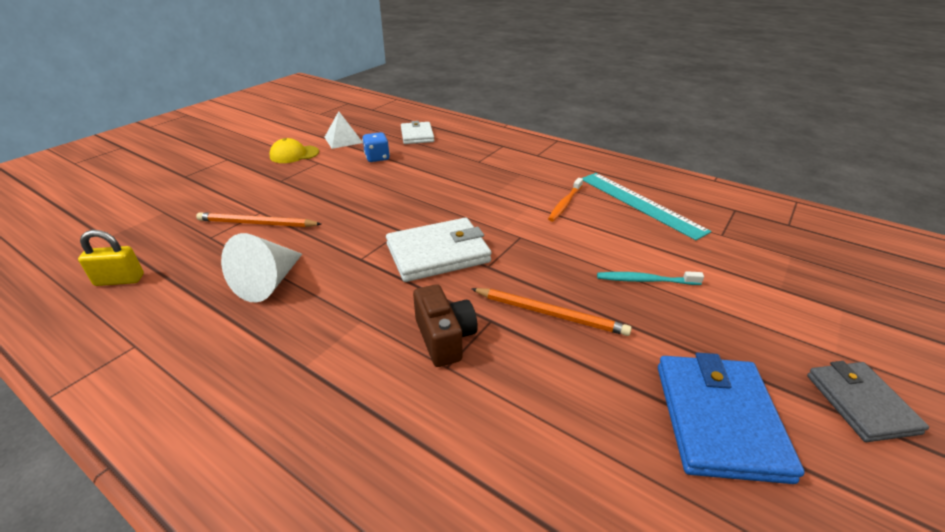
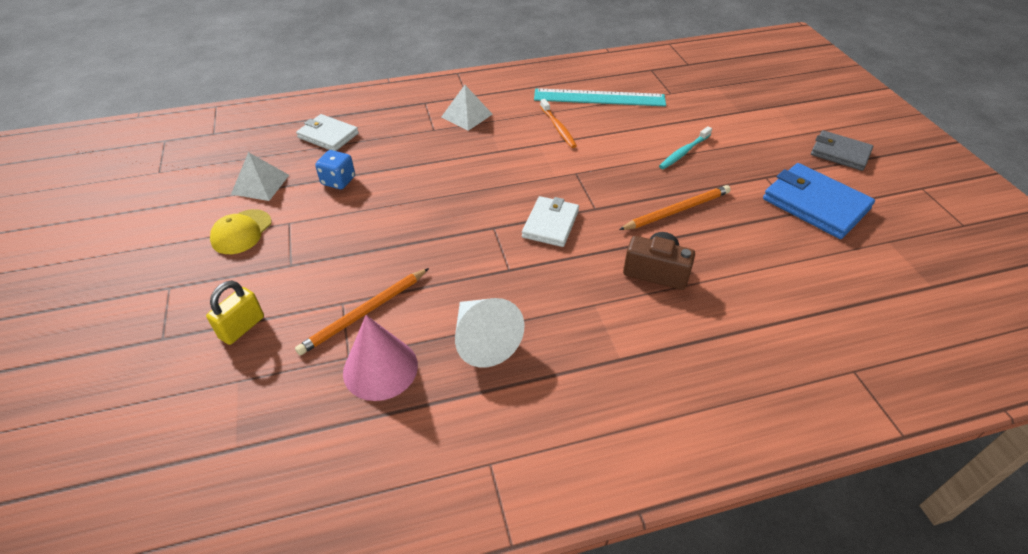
camera: 50 degrees left, 10 degrees up
(119, 280) = (354, 453): yellow padlock -> yellow padlock (242, 327)
(207, 253) = (380, 368): none -> pink cone
(438, 253) = (550, 224): white wallet -> white wallet, size x0.65
(514, 164) = (466, 115): none -> white pyramid

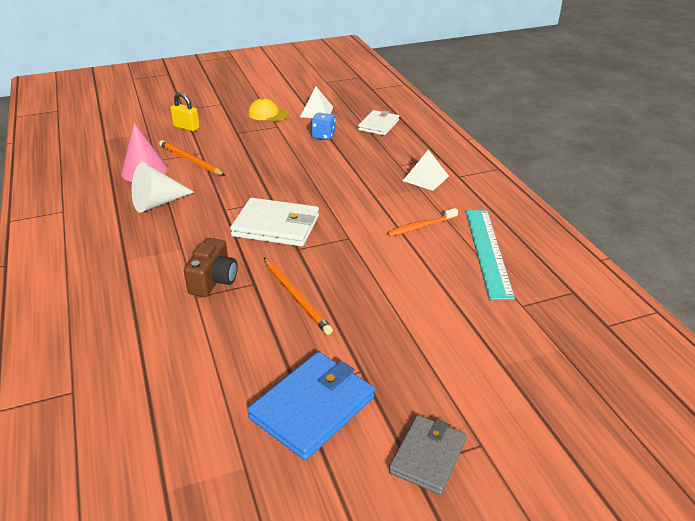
camera: 85 degrees right, 10 degrees down
(550, 224) = (276, 226): white wallet -> white wallet, size x1.53
(684, 152) = (397, 308): turquoise toothbrush -> none

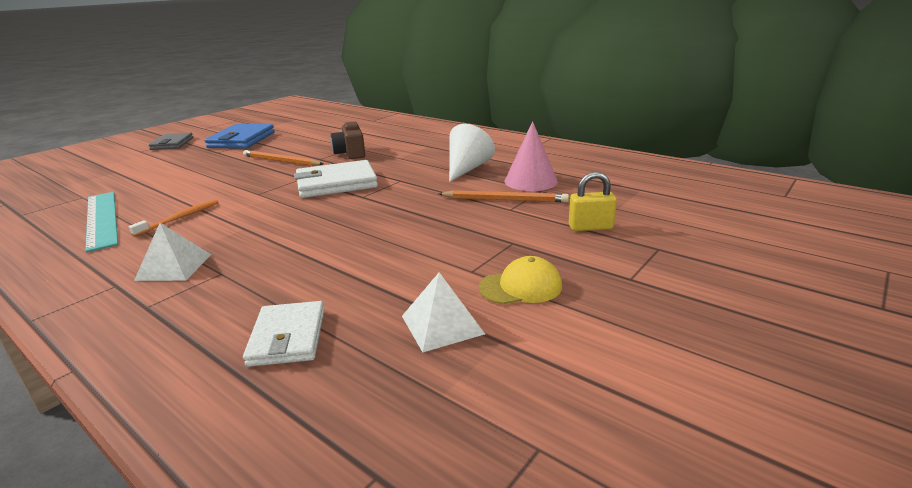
camera: 150 degrees right, 10 degrees down
(323, 136) = (377, 279): blue dice -> none

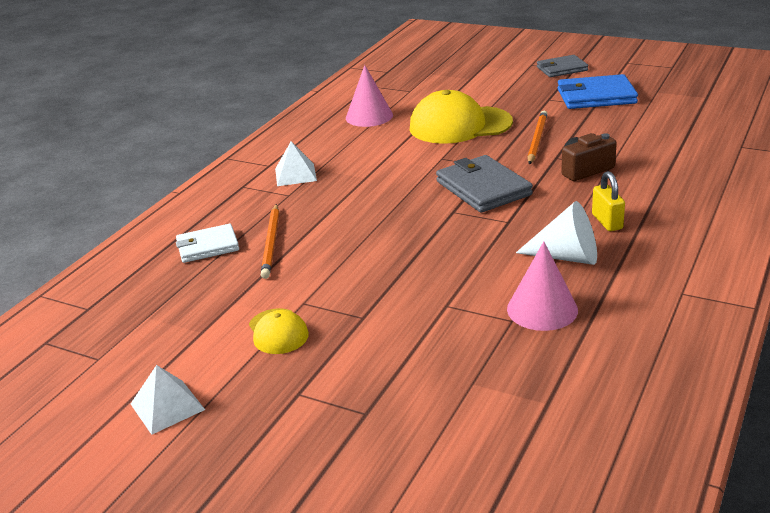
camera: 80 degrees right, 5 degrees up
(102, 219) = (369, 116): turquoise ruler -> pink cone
(180, 218) = (377, 145): orange toothbrush -> none
(205, 182) = (460, 125): none -> yellow cap
(336, 183) = (483, 188): white wallet -> grey wallet
(442, 324) = (221, 303): white pyramid -> white pyramid (167, 406)
(505, 200) = (472, 298): orange pencil -> orange pencil (271, 243)
(590, 227) = (410, 364): yellow padlock -> yellow padlock (607, 222)

